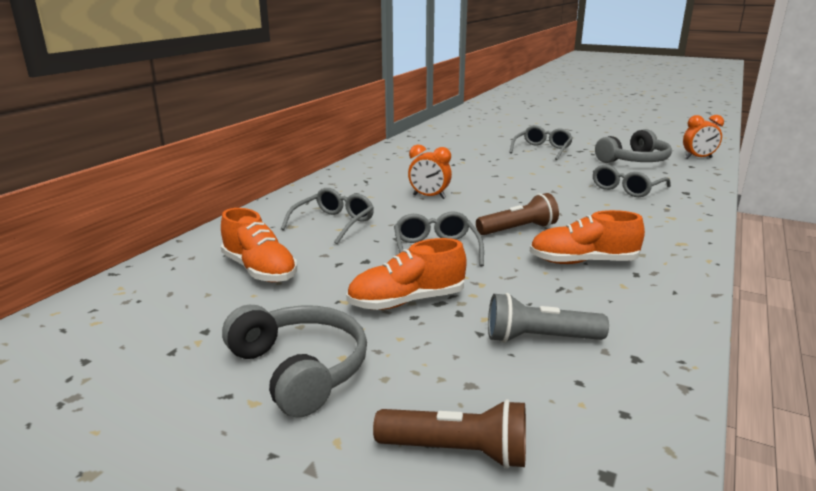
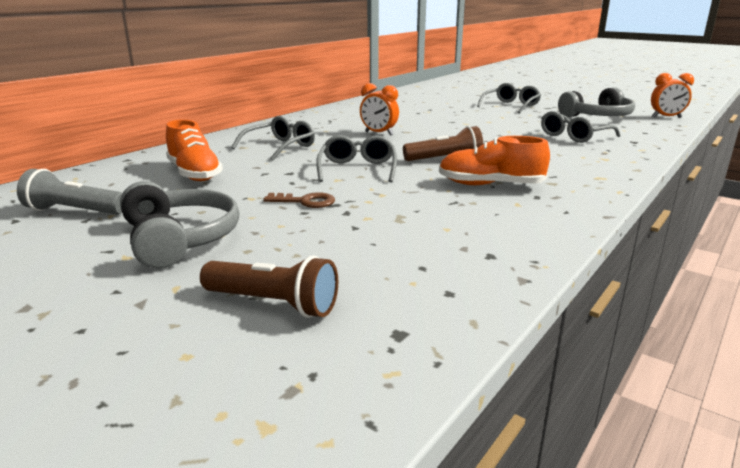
camera: 10 degrees right, 0 degrees up
(407, 301) = (305, 201): orange shoe -> brown key
(539, 339) = (407, 235): grey flashlight -> grey flashlight (74, 211)

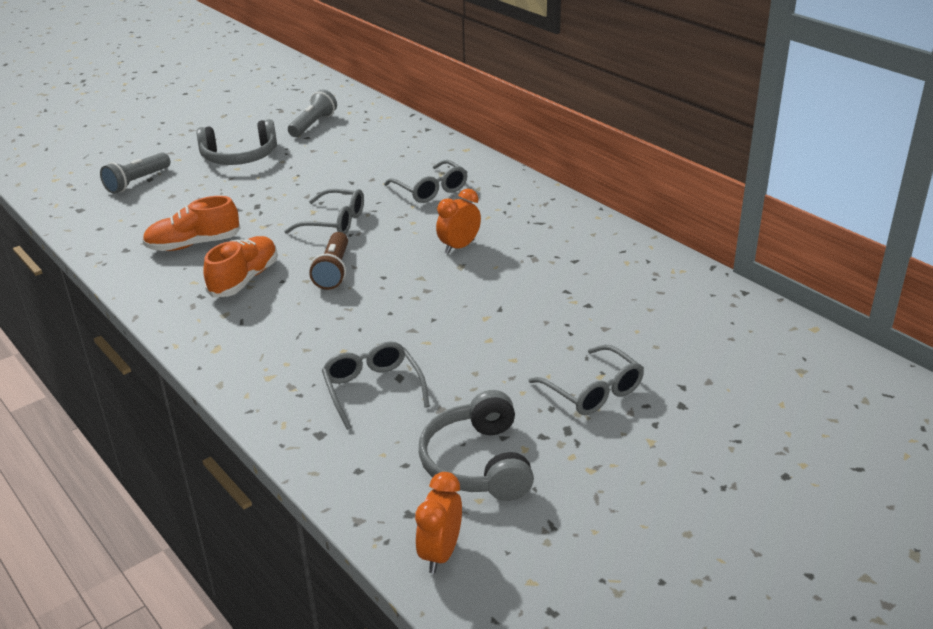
camera: 105 degrees right, 10 degrees up
(194, 173) = (369, 155): orange shoe -> orange shoe (193, 244)
(273, 304) = (137, 182): brown flashlight -> grey flashlight
(305, 201) = (271, 195): brown key -> none

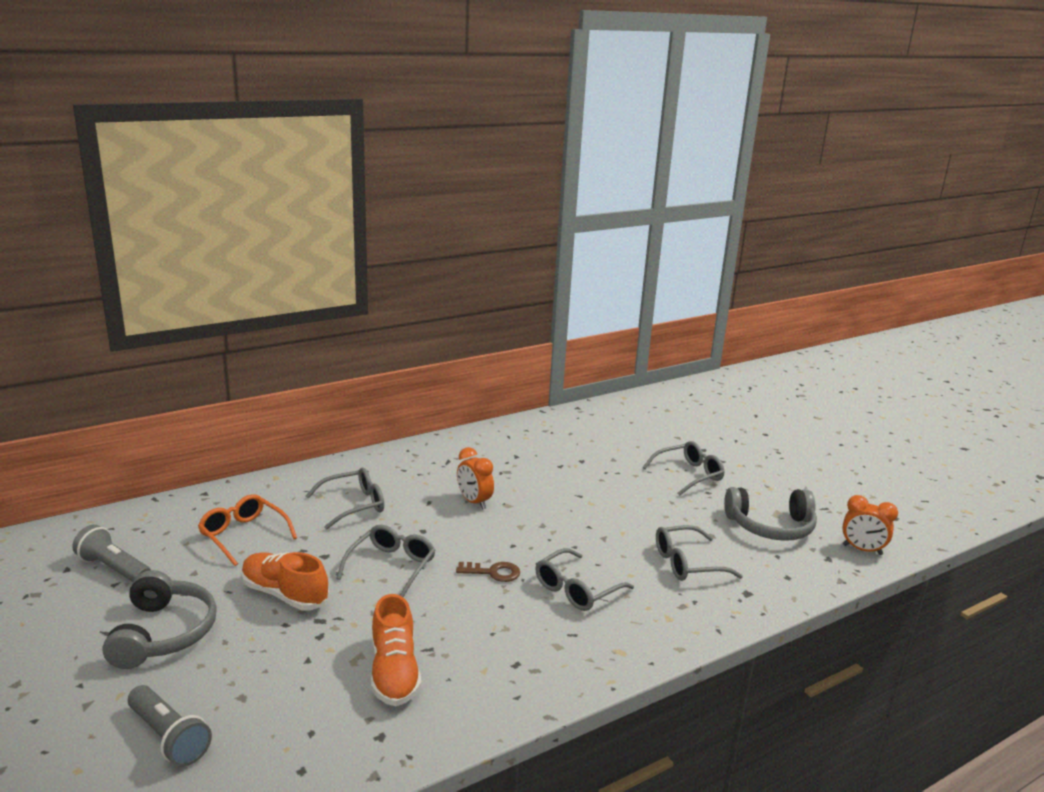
camera: 85 degrees left, 10 degrees down
(244, 279) = (491, 631): orange shoe -> orange shoe (285, 594)
(311, 318) = (576, 589): none -> grey glasses
(333, 271) = (493, 572): brown flashlight -> brown key
(368, 156) = (243, 535): none -> orange glasses

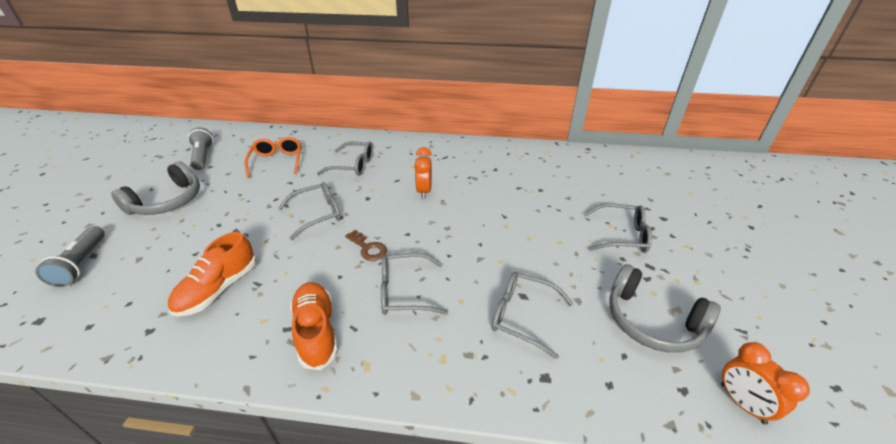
camera: 40 degrees right, 15 degrees up
(285, 594) = (244, 206): orange shoe -> orange shoe (316, 331)

